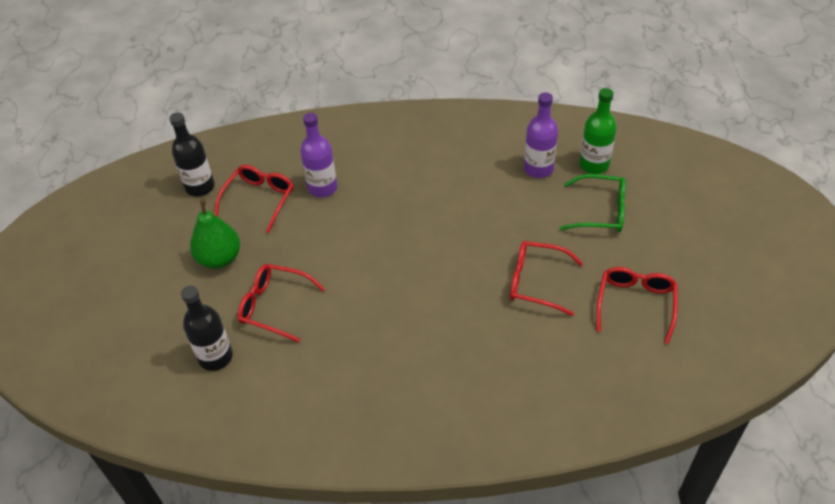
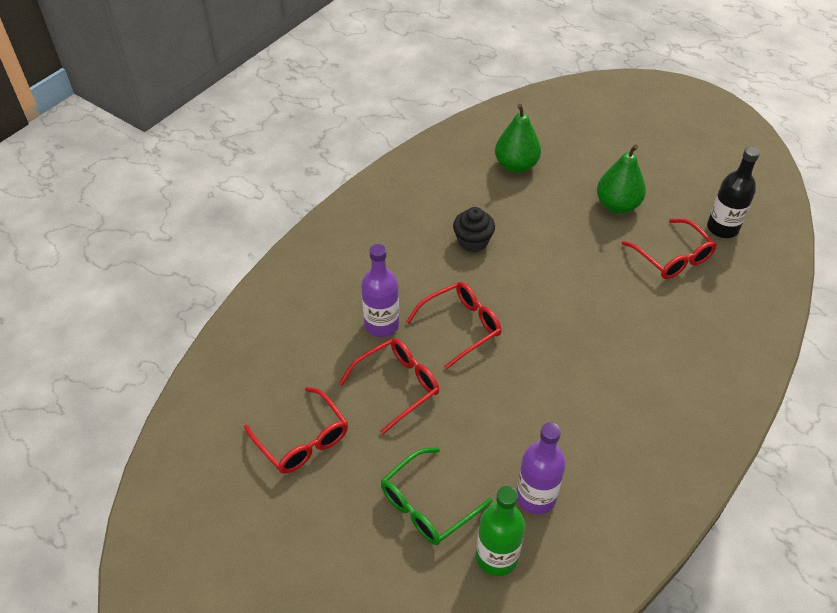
camera: 125 degrees right, 0 degrees up
(215, 357) = (516, 166): black bottle -> green pear
(274, 306) = (535, 213): red glasses -> red glasses (461, 326)
(322, 188) = (653, 306): purple bottle -> purple bottle (381, 325)
(347, 328) = (473, 242): none -> black cupcake

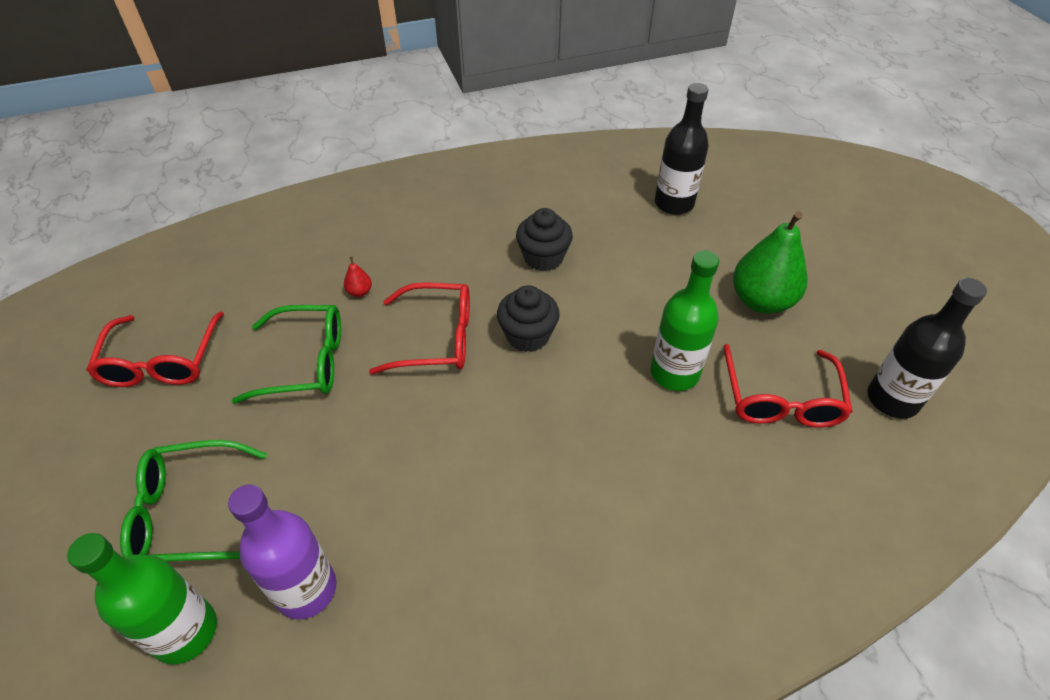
camera: 35 degrees right, 0 degrees up
(381, 325) = (360, 292): purple bottle -> red pear
(397, 386) = (306, 362): red glasses -> green glasses
(512, 295) = (528, 335): none -> black cupcake
(516, 166) = (674, 204): green pear -> black bottle
(609, 273) = (674, 373): none -> green bottle

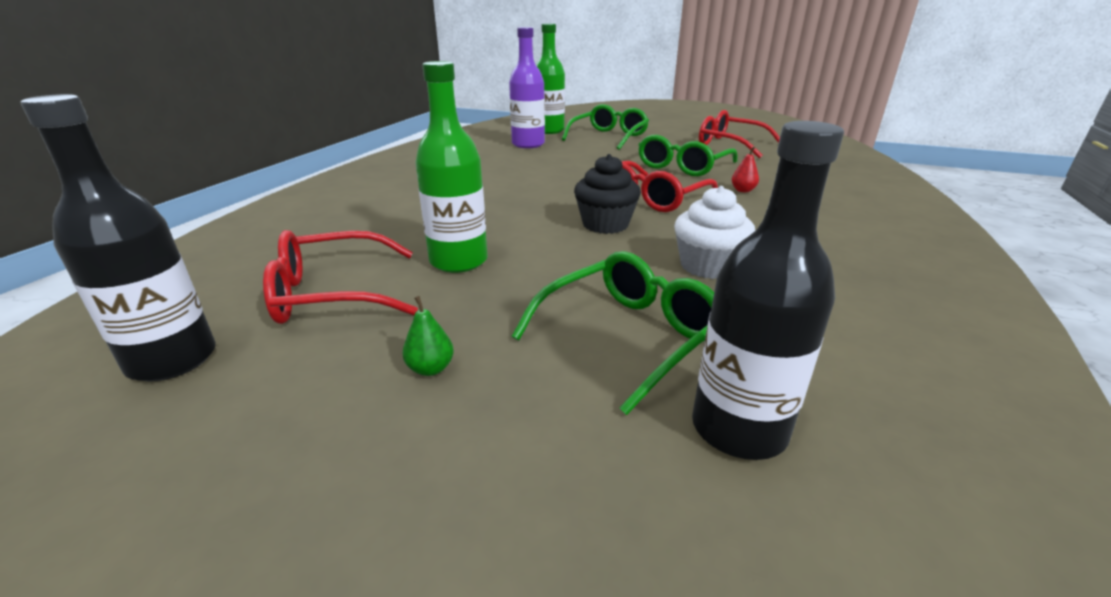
camera: 130 degrees right, 20 degrees down
(543, 257) = (707, 266): black cupcake -> white cupcake
(654, 254) = (629, 336): none -> green glasses
(761, 301) = (431, 368): green pear -> green pear, size x0.40
(780, 399) = (332, 294): red glasses -> red glasses turned 60 degrees counterclockwise

